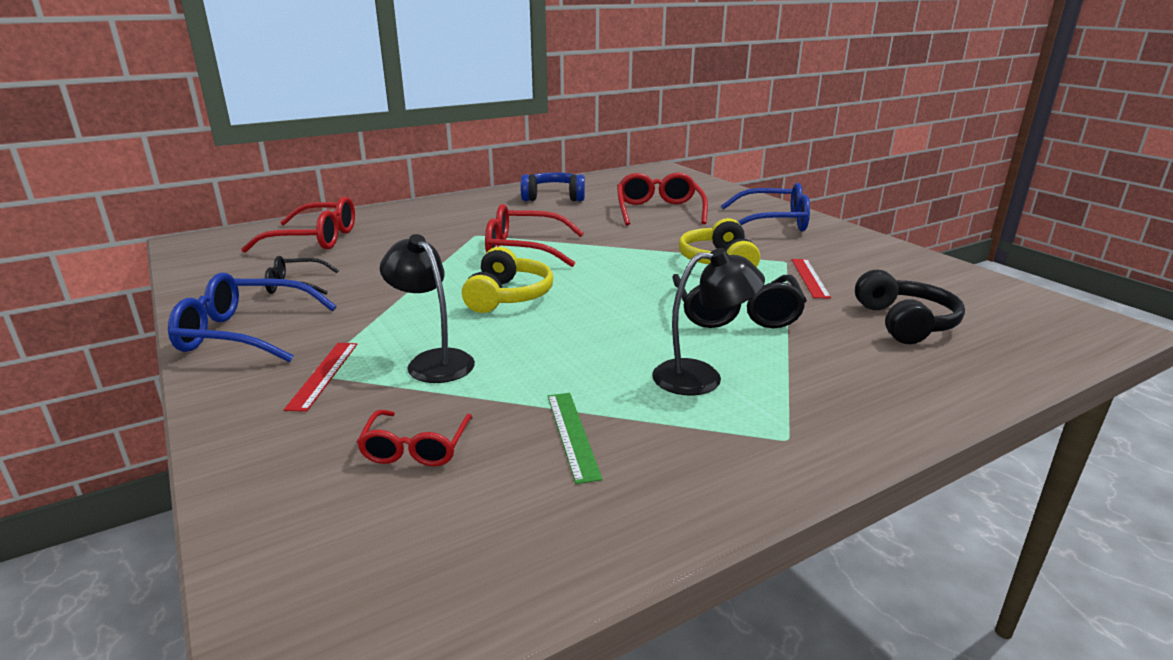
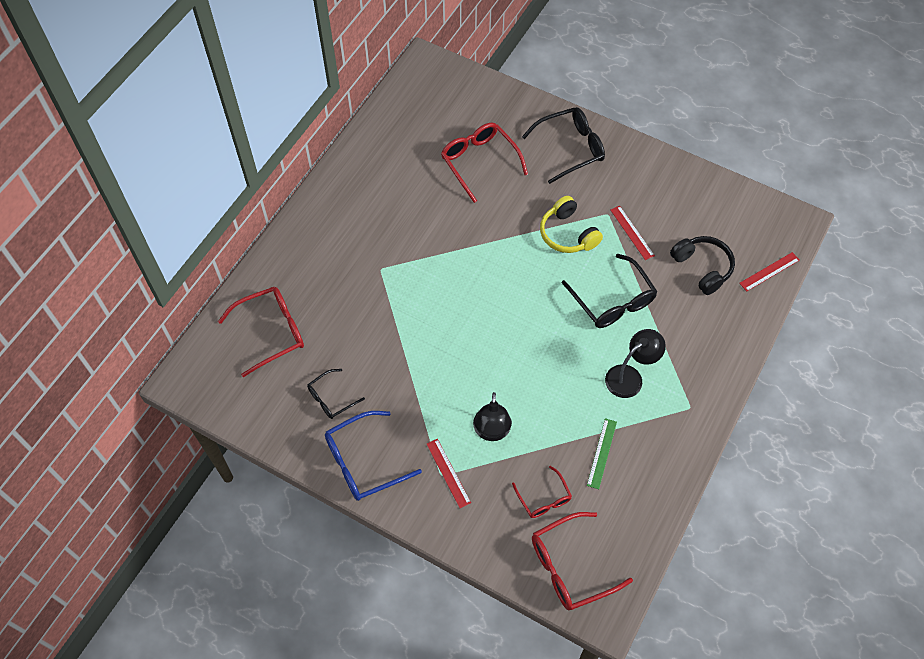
camera: 30 degrees left, 35 degrees up
(433, 361) = (491, 432): black lamp -> black lamp turned 105 degrees counterclockwise
(508, 296) = (474, 345): yellow headphones -> none
(523, 249) = (433, 276): red glasses -> red glasses (570, 567)
(553, 197) = (382, 170): blue headphones -> none
(572, 434) = (601, 453): green ruler -> green ruler turned 60 degrees clockwise
(774, 222) = (570, 148): blue glasses -> black glasses
(1032, 352) = (769, 271): none -> red ruler

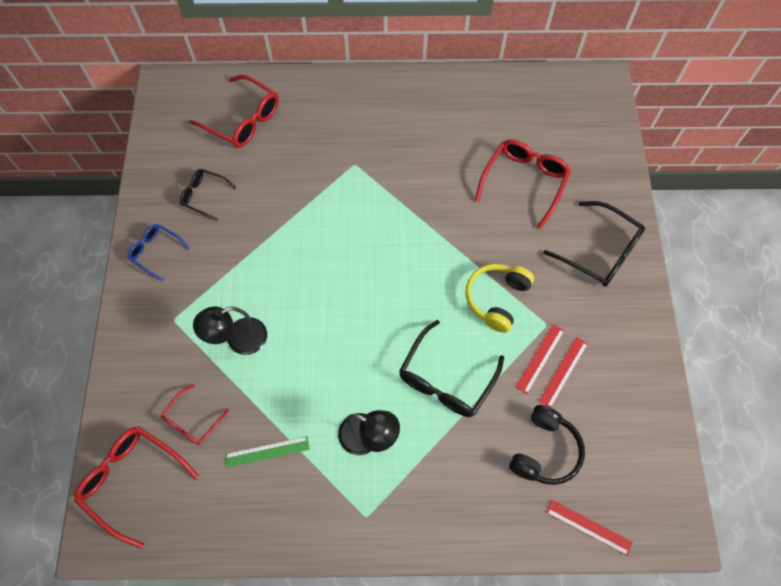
camera: 60 degrees right, 5 degrees up
(363, 462) = (155, 252): blue glasses -> blue glasses, size x0.58
(448, 473) = (178, 324): red ruler -> red ruler (563, 372)

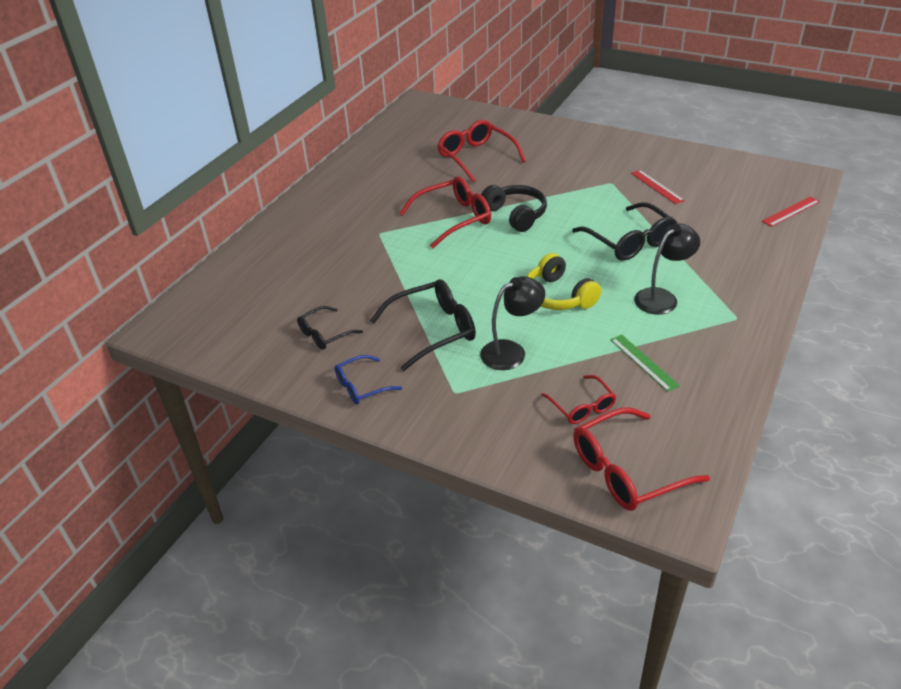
camera: 60 degrees left, 25 degrees down
(238, 340) = (511, 351): black lamp -> black lamp turned 120 degrees counterclockwise
(243, 120) = (261, 286): red glasses -> red glasses (454, 218)
(267, 451) = (643, 362): green ruler -> green ruler turned 45 degrees counterclockwise
(496, 299) = (572, 198): yellow headphones -> yellow headphones (558, 296)
(540, 358) = (639, 193): red ruler -> none
(544, 451) = (719, 213): black headphones -> black headphones (515, 215)
(600, 252) = (565, 143): black glasses -> black glasses (434, 330)

